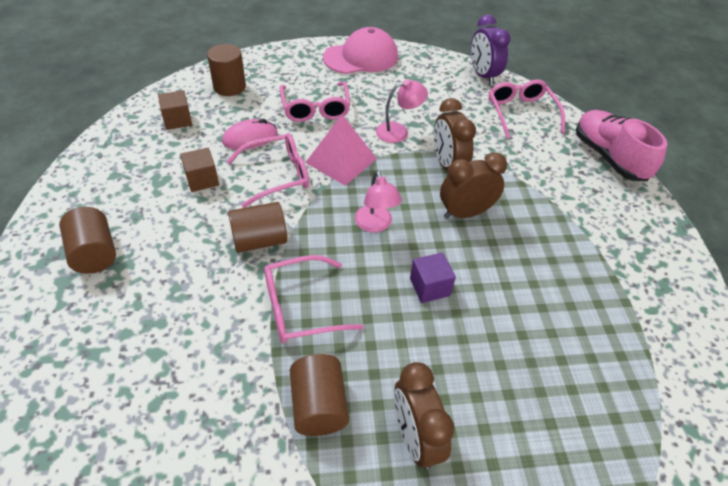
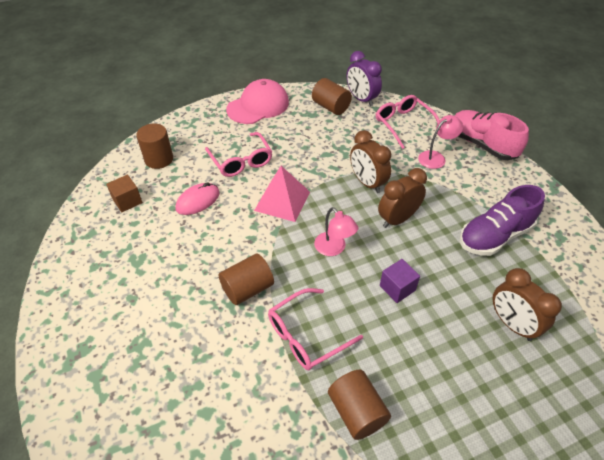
camera: 15 degrees left, 0 degrees up
(94, 253) = (111, 342): brown cylinder -> brown cylinder (331, 107)
(202, 180) = (174, 249): brown cube -> none
(277, 175) = (236, 228): pink glasses -> none
(398, 131) = (317, 164): pink lamp -> pink lamp (436, 157)
(415, 438) = (439, 412): brown clock -> brown clock (512, 324)
(578, 262) = (494, 236): none -> purple shoe

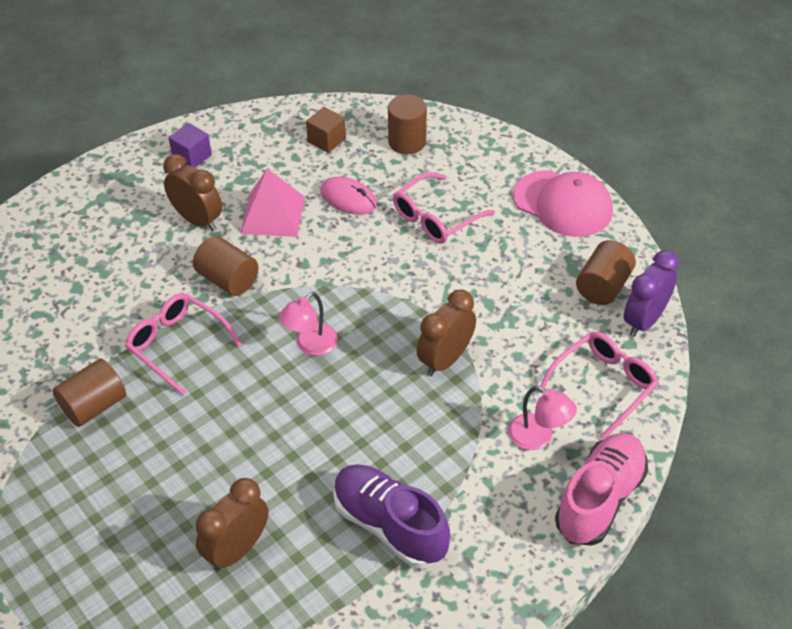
camera: 75 degrees right, 0 degrees up
(282, 201) = (376, 277): pink pyramid -> pink pyramid (272, 214)
(397, 219) = (385, 405): brown clock -> brown clock (197, 220)
(397, 288) = (265, 420): purple cube -> purple cube (192, 156)

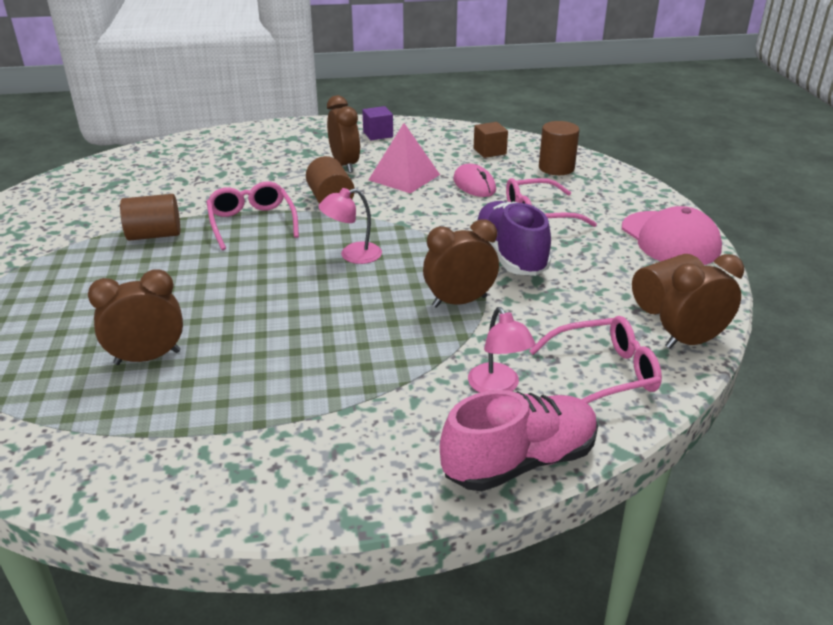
camera: 30 degrees right, 15 degrees down
(390, 525) = (290, 394): purple shoe -> purple shoe (510, 256)
(644, 321) = (691, 341): purple clock -> brown clock

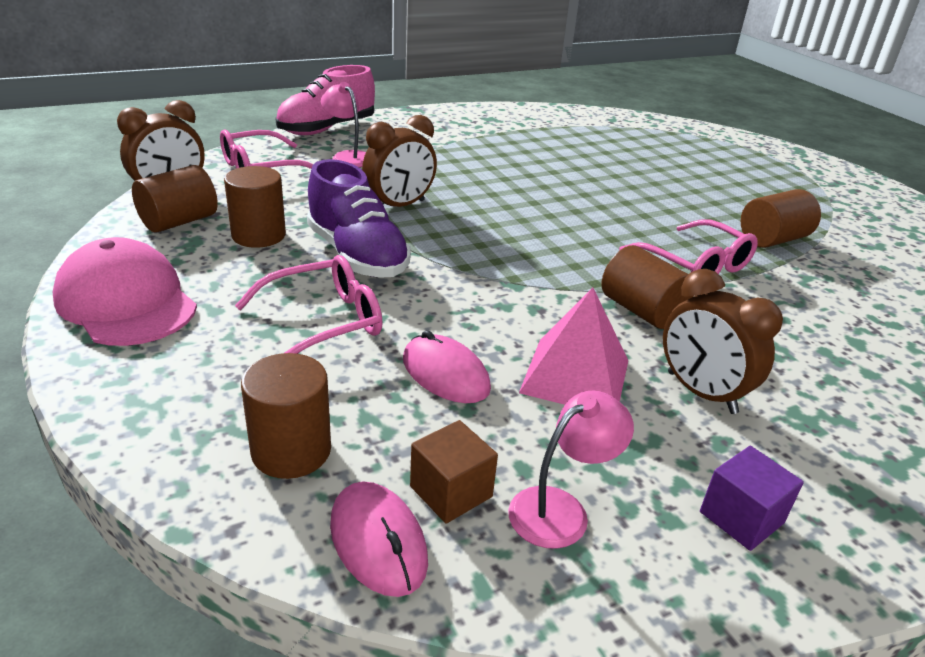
camera: 160 degrees right, 0 degrees up
(147, 357) = (616, 155): brown clock -> none
(352, 255) = (540, 239): pink lamp -> pink lamp (560, 509)
(522, 144) = (378, 541): none -> pink mouse
(591, 282) = (258, 235): none -> brown cylinder

